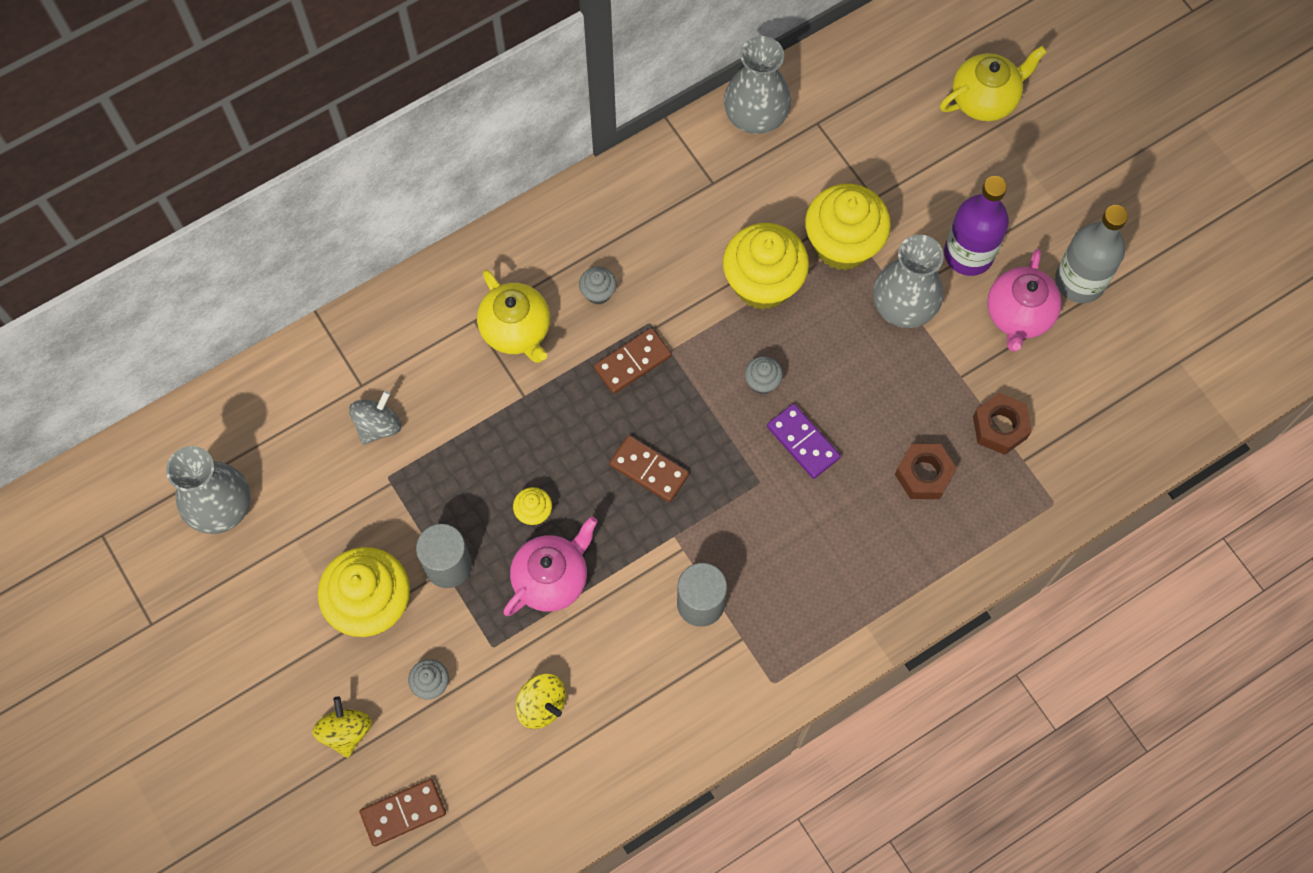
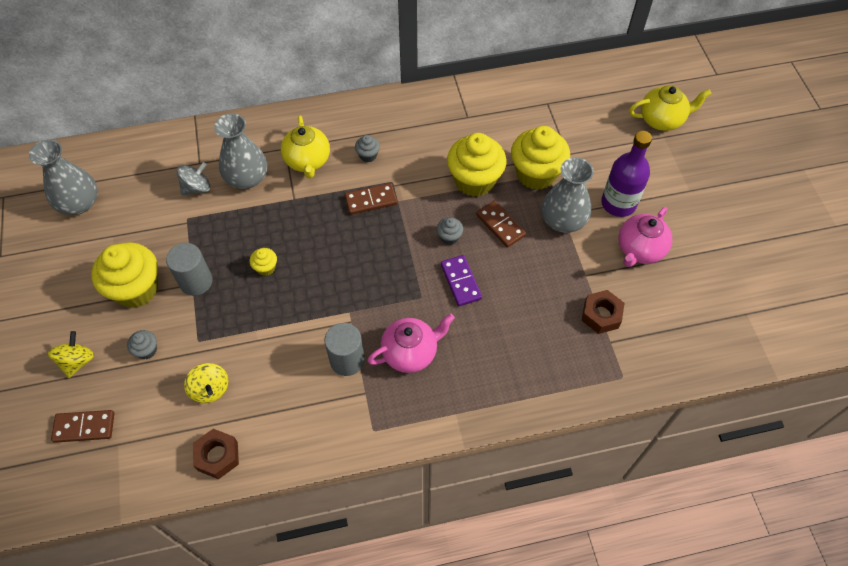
camera: 20 degrees right, 10 degrees down
(552, 578) = (257, 311): pink teapot -> pink teapot (410, 352)
(649, 470) = (351, 266): brown domino -> brown domino (500, 225)
(755, 115) = (510, 88): grey vase -> grey vase (247, 178)
(924, 474) = (536, 328): brown nut -> brown nut (217, 456)
(1079, 281) = (690, 242): grey bottle -> none

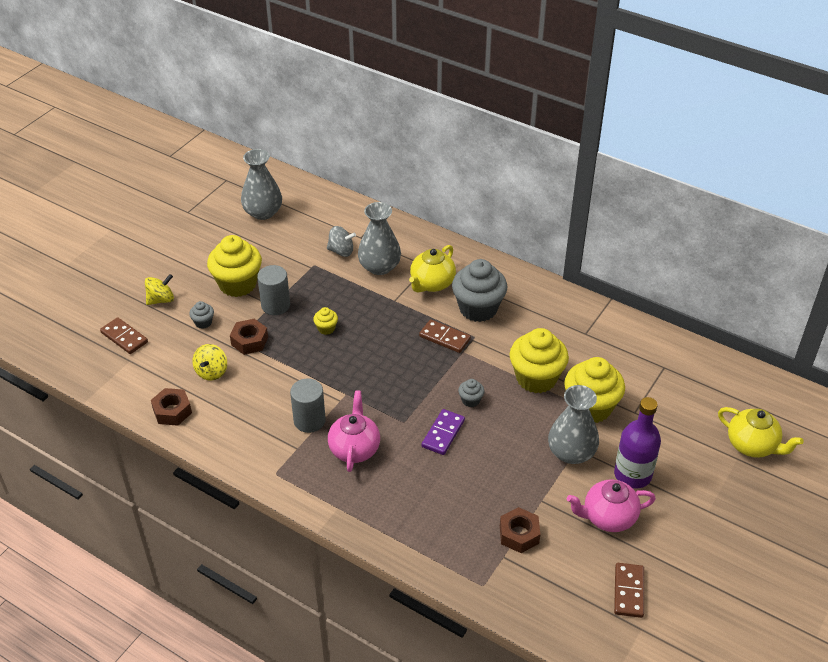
camera: 45 degrees right, 15 degrees down
(211, 333) = (249, 341): none -> brown nut
(368, 155) = (478, 308): grey cupcake -> grey cupcake, size x2.27
(410, 352) = (354, 449): pink teapot -> pink teapot turned 105 degrees counterclockwise
(500, 225) = (518, 420): brown domino -> brown domino (628, 591)

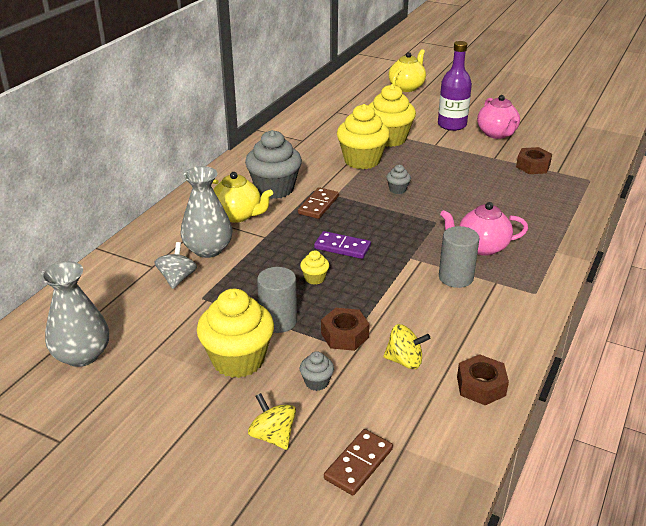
camera: 95 degrees left, 10 degrees down
(443, 433) = (442, 201): purple domino -> purple domino (342, 247)
(571, 452) = (440, 146): grey vase -> none
(628, 591) = (557, 128): brown domino -> none

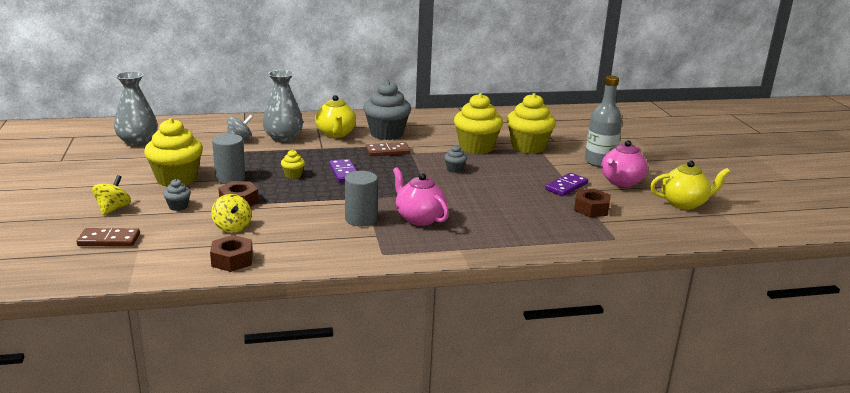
camera: 50 degrees right, 10 degrees down
(407, 87) = (630, 131): yellow teapot -> yellow teapot (684, 203)
(452, 125) = (599, 162): purple bottle -> grey bottle
(483, 158) = (566, 187): none -> purple domino

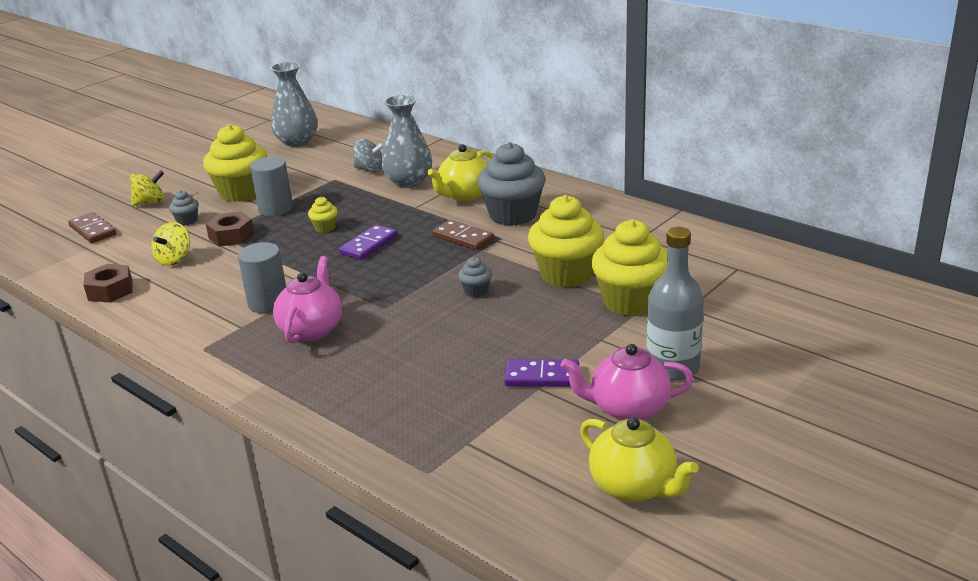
camera: 55 degrees right, 5 degrees up
(591, 209) = (497, 420): brown nut -> none

